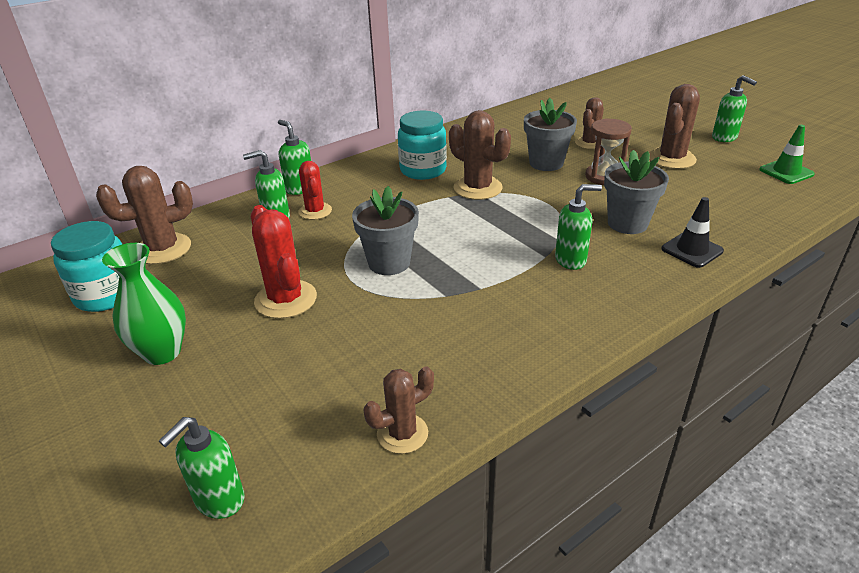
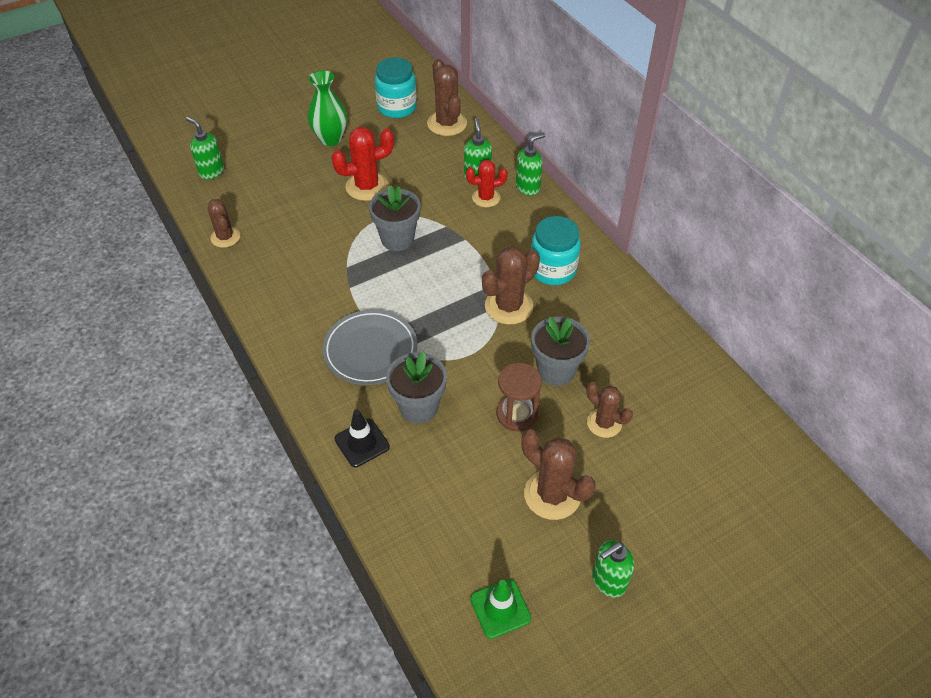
camera: 95 degrees right, 15 degrees up
(571, 260) = (370, 350): green soap dispenser -> grey plate

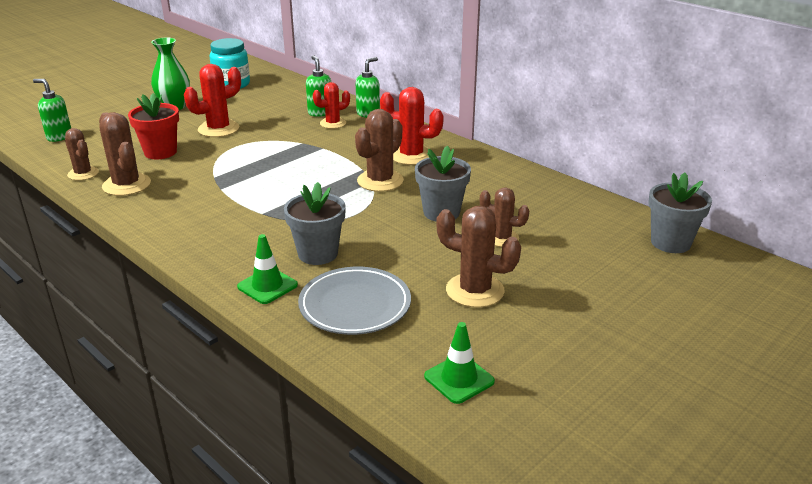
camera: 15 degrees left, 20 degrees down
(303, 216) = (160, 152): none -> red flower pot
(362, 443) = (267, 286): black traffic cone -> green traffic cone
(370, 350) = (255, 224): grey plate -> grey plate (355, 305)
(397, 239) = (258, 155): grey flower pot -> grey flower pot (670, 243)
(447, 123) = (281, 88): brown cactus -> brown cactus (126, 185)
(517, 414) = (417, 244): brown hourglass -> none
(552, 270) = (411, 155): turquoise jar -> red cactus
(608, 581) = (557, 340): green soap dispenser -> none

